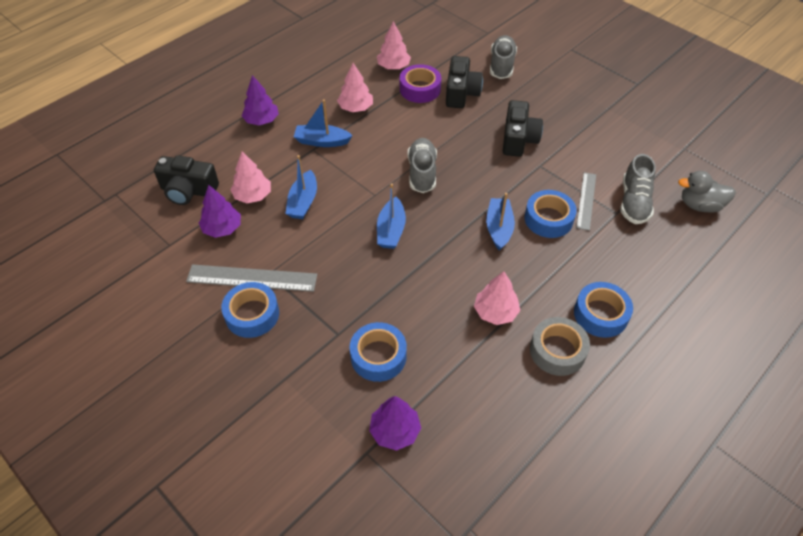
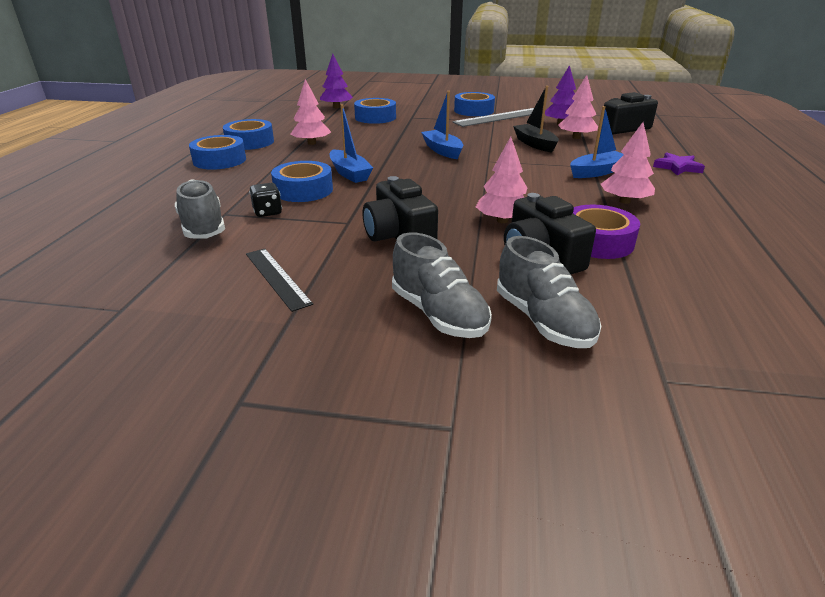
camera: 145 degrees right, 20 degrees down
(262, 120) = (677, 167): purple tree -> purple star
(303, 202) = (535, 144): blue boat -> black boat
(393, 66) = (679, 253): pink tree -> pink tree (502, 220)
(422, 173) = (469, 181): grey shoe -> grey shoe (438, 314)
(557, 351) = (250, 142): grey tape -> blue tape
(586, 200) = (267, 212): grey ruler -> black dice
(602, 137) = (277, 278): none -> black ruler
(700, 205) = (102, 249): grey duck -> none

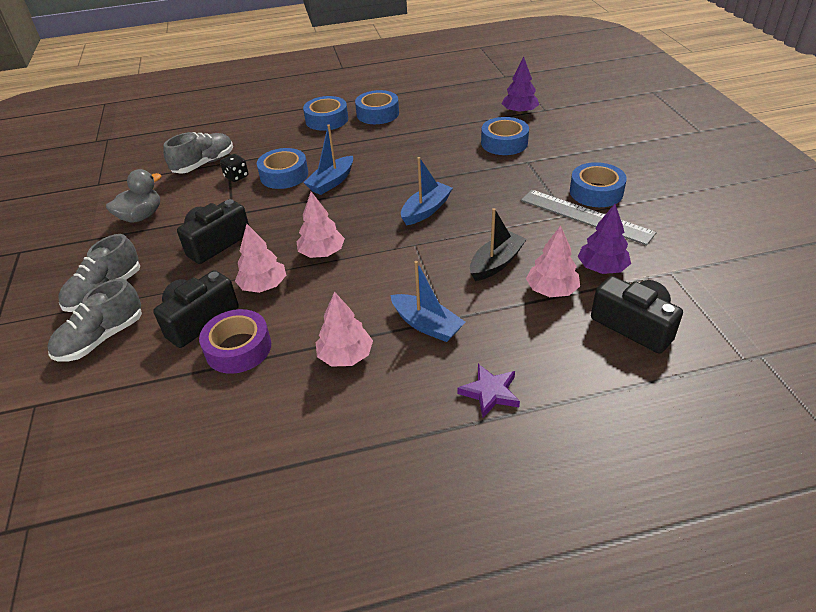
camera: 70 degrees right, 10 degrees up
(277, 278) = (141, 216): black ruler -> grey duck
(311, 143) = (396, 139): pink tree -> pink tree (322, 253)

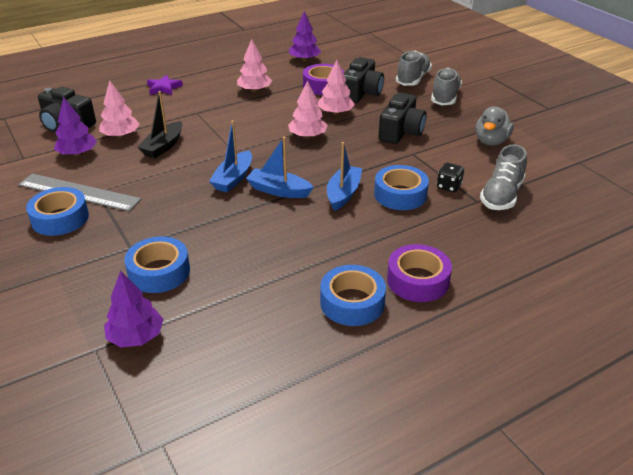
camera: 160 degrees right, 5 degrees down
(215, 436) = (304, 59): none -> purple tree
(327, 120) = (418, 280): blue tape -> purple tape
(427, 325) = (208, 108): blue boat -> blue boat (278, 190)

